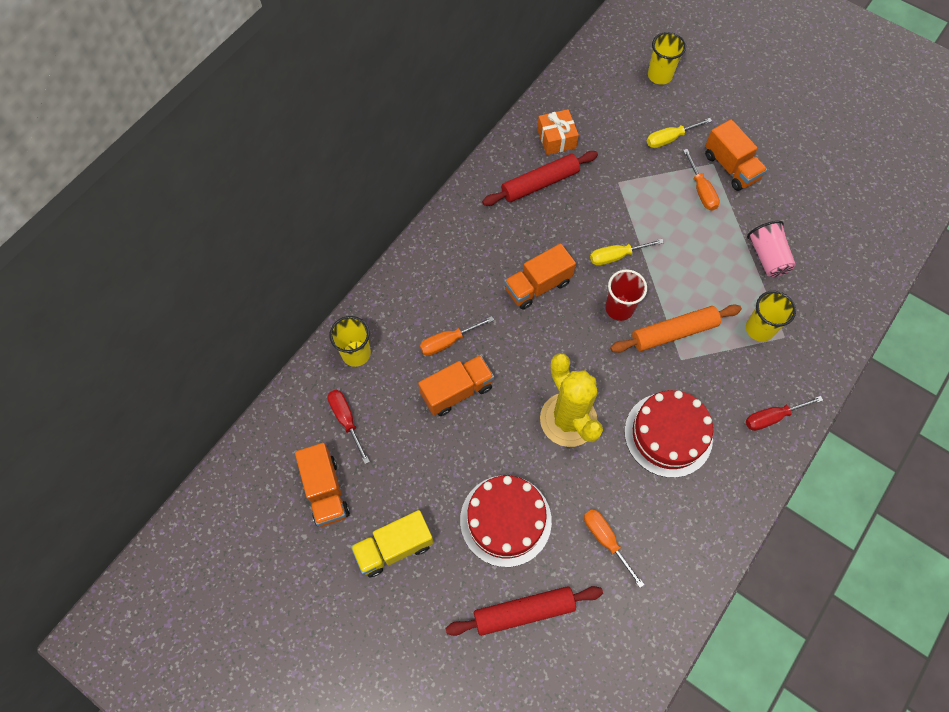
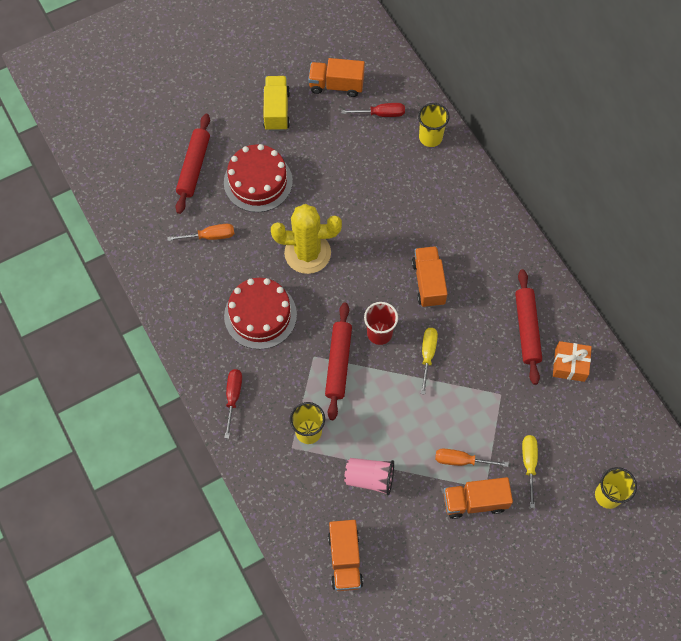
camera: 115 degrees right, 0 degrees up
(448, 342) = (410, 200): orange screwdriver -> none
(457, 391) = (367, 190): orange truck -> orange truck (345, 559)
(674, 332) = (338, 363): orange rolling pin -> red rolling pin

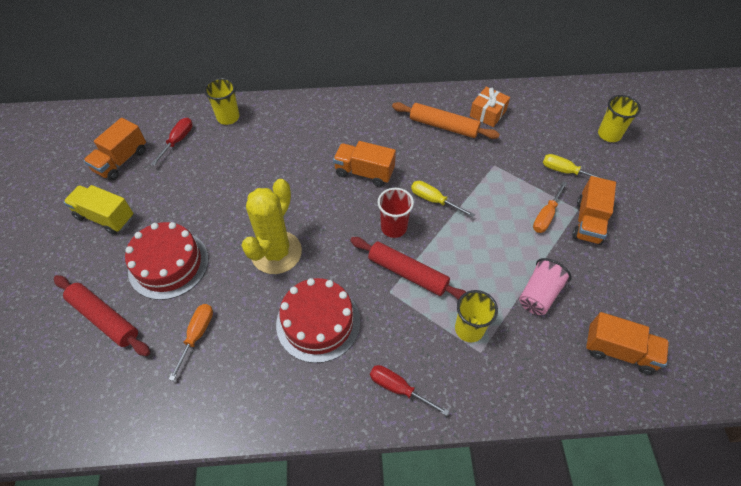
camera: 65 degrees left, 10 degrees down
(527, 329) = (443, 126): red rolling pin -> orange rolling pin

